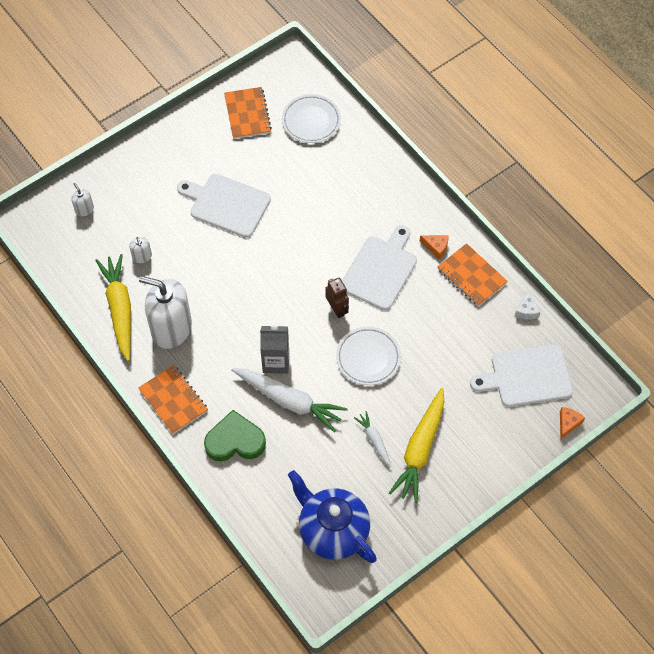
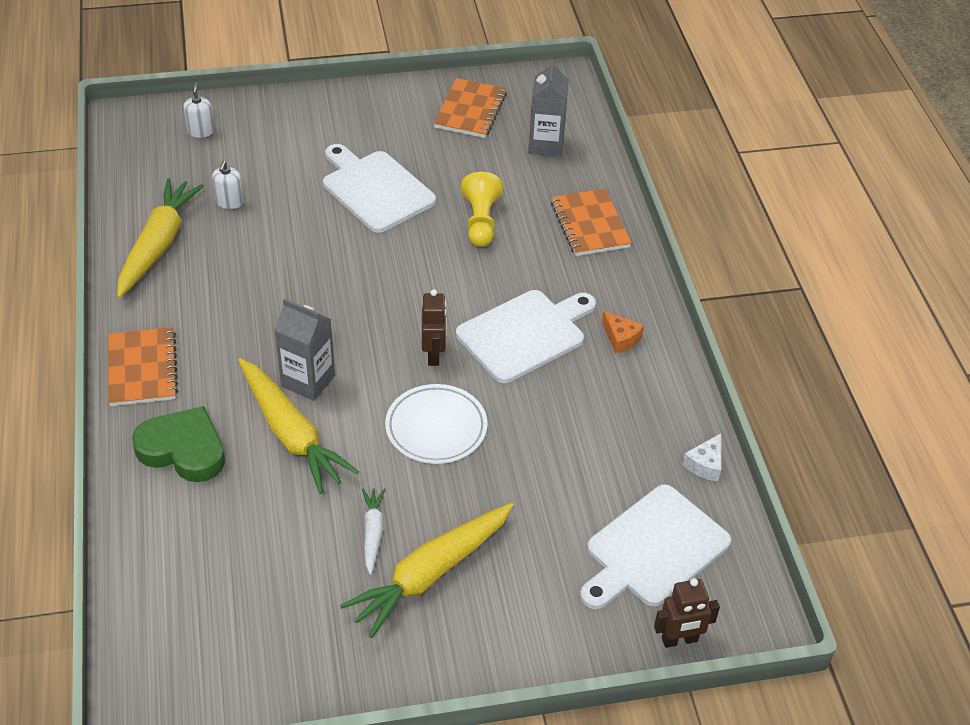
camera: 25 degrees right, 15 degrees down
(171, 328) = (204, 290): white soap dispenser -> none
(289, 401) = (291, 434): white carrot -> yellow carrot
(306, 200) = (480, 222): none -> yellow pawn
(311, 121) = (546, 145): white plate -> grey carton
(332, 530) = (229, 622): blue teapot -> none
(471, 276) = (649, 391): orange notebook -> orange notebook (590, 225)
(527, 376) = (653, 549): white cutting board -> white cutting board turned 60 degrees counterclockwise
(568, 423) = (679, 640): orange cheese -> brown robot

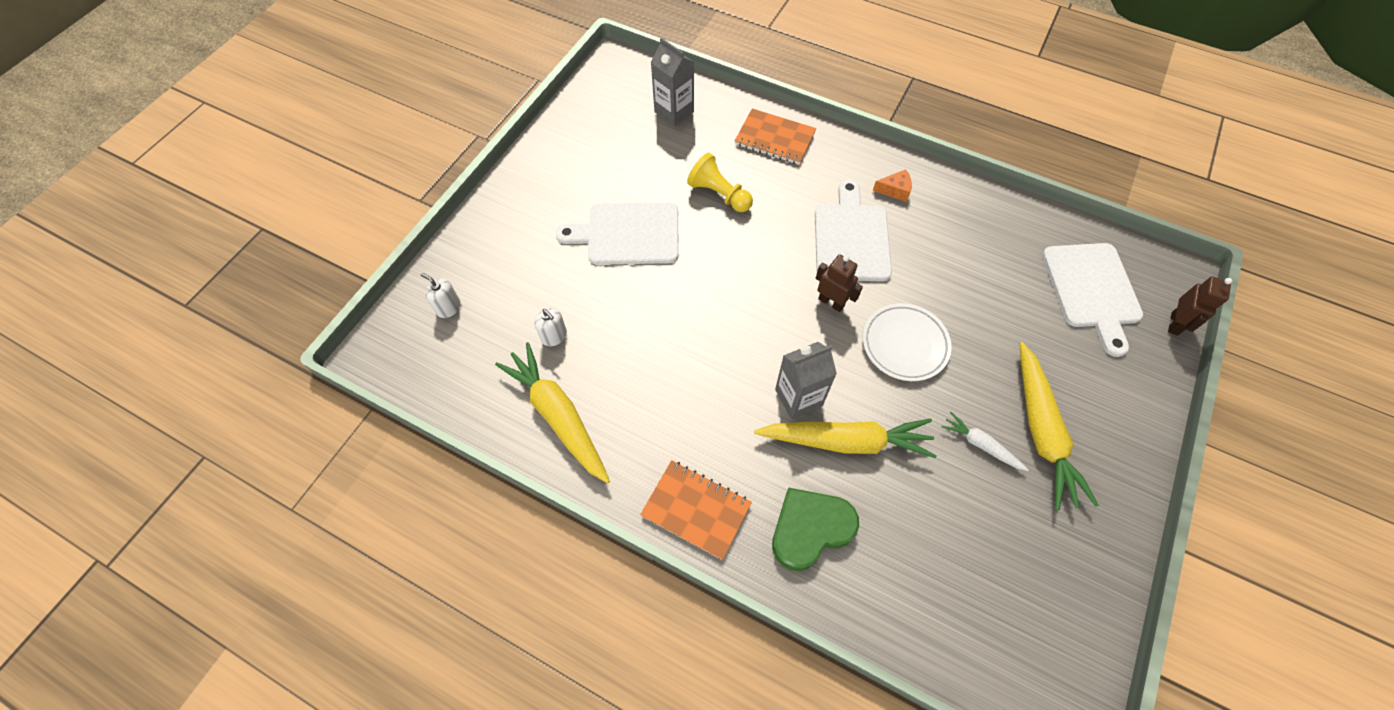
camera: 50 degrees left, 15 degrees up
(470, 110) = (597, 129): orange notebook -> none
(705, 464) = (1036, 218): white cheese -> none

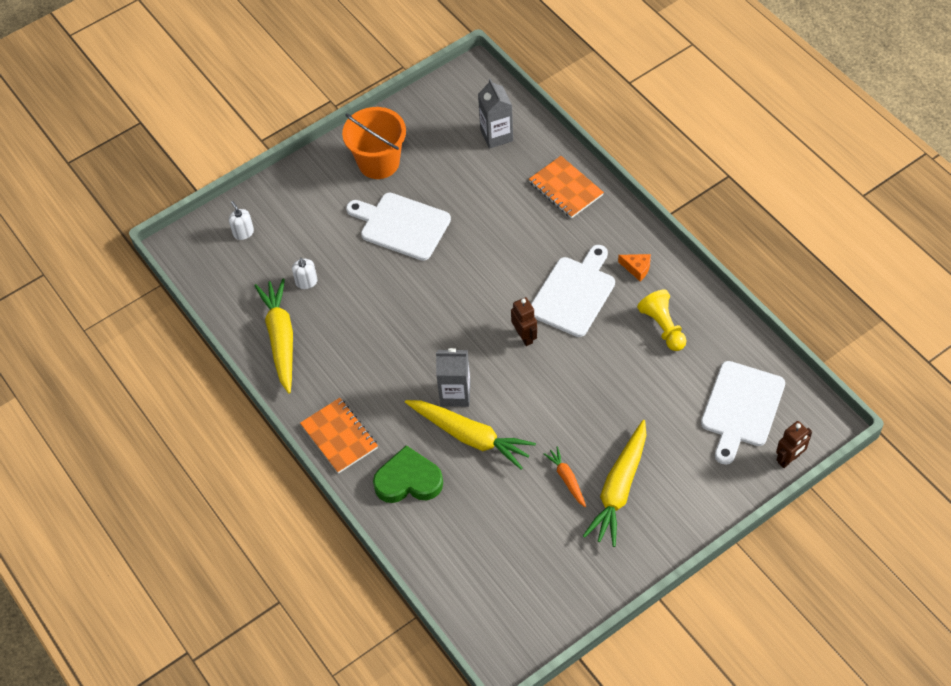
camera: 30 degrees right, 5 degrees down
(566, 178) = (378, 162): none -> orange bucket
(719, 194) = (491, 219): yellow pawn -> yellow pawn (663, 327)
(904, 344) = (560, 389): white plate -> none
(981, 445) = (567, 479): white carrot -> orange carrot

